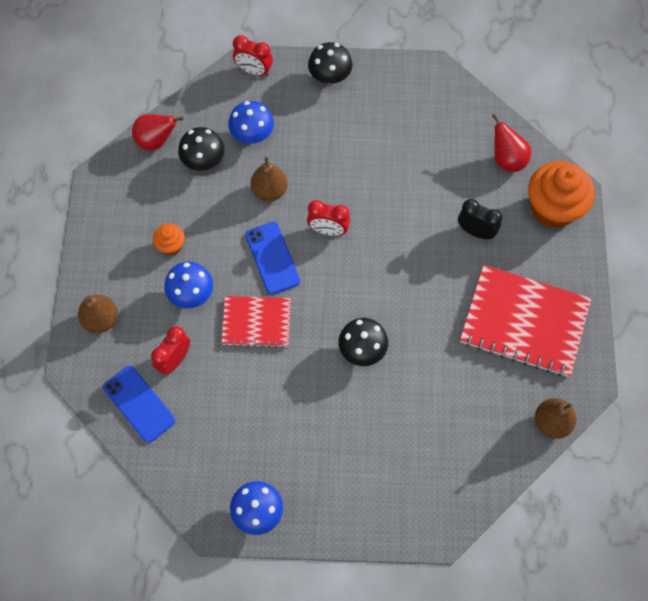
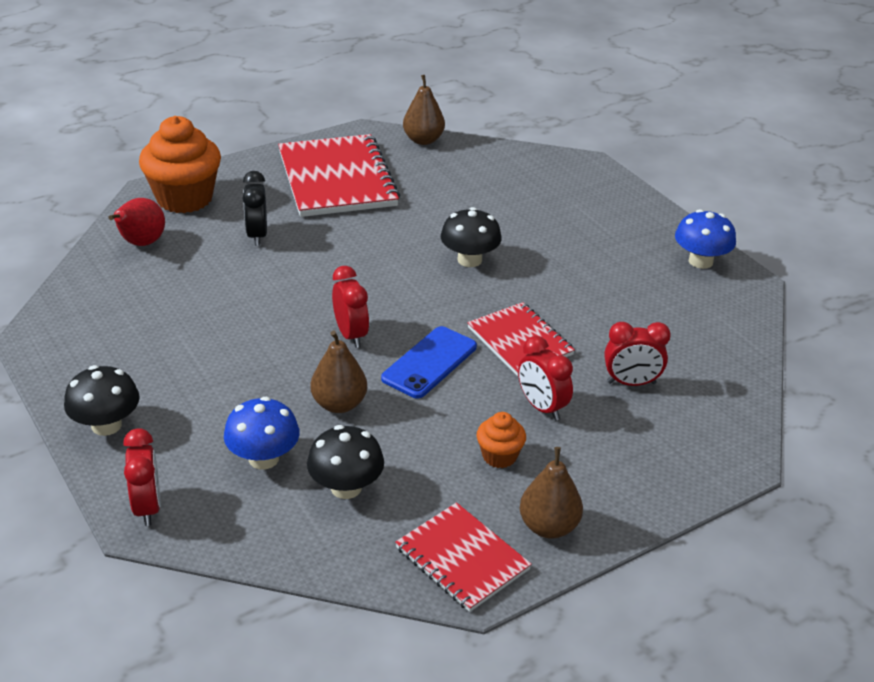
camera: 125 degrees left, 30 degrees down
(101, 319) = (658, 469): brown pear -> brown pear (549, 527)
(118, 184) = (462, 559): none -> red notebook
(139, 404) = (709, 386): blue phone -> none
(156, 141) = (355, 555): red pear -> none
(191, 294) = (542, 407): blue mushroom -> red clock

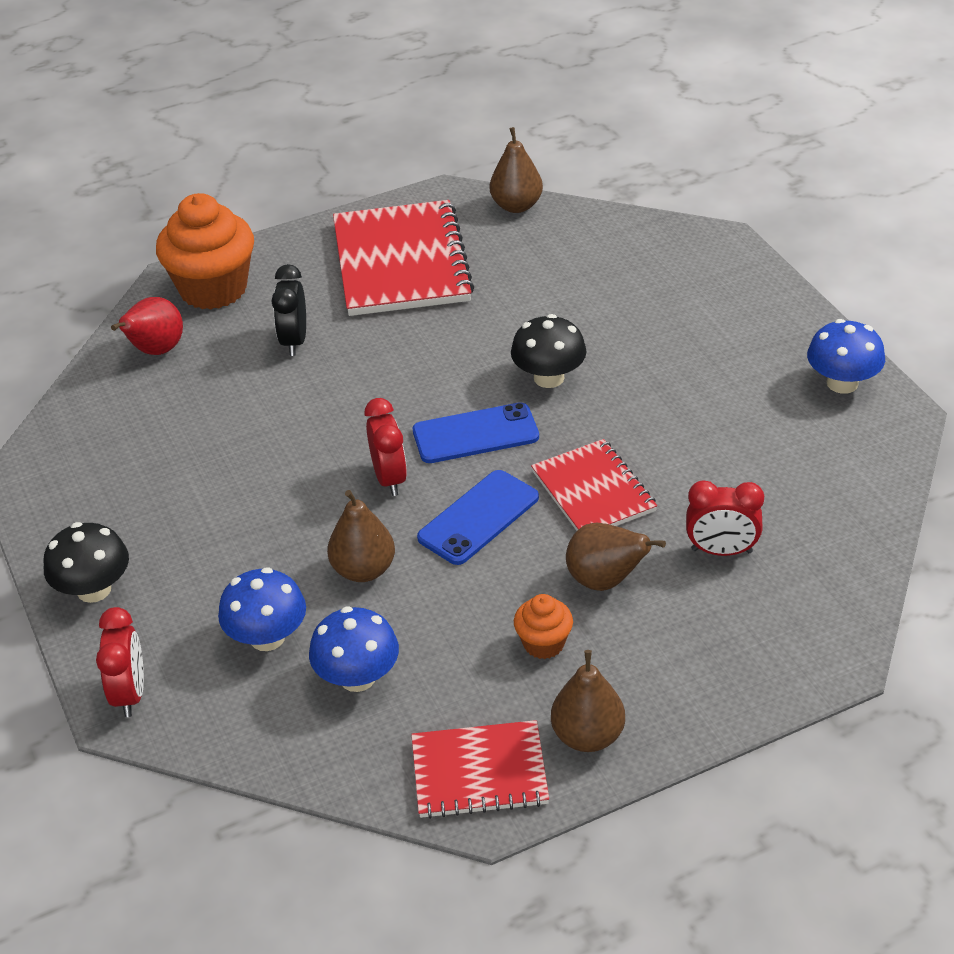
camera: 10 degrees right, 5 degrees up
(346, 487) = (357, 677): black mushroom -> blue mushroom
(417, 301) = (475, 434): none -> blue phone
(462, 559) = (479, 772): red notebook -> red notebook turned 60 degrees counterclockwise
(542, 407) = (605, 581): red clock -> brown pear

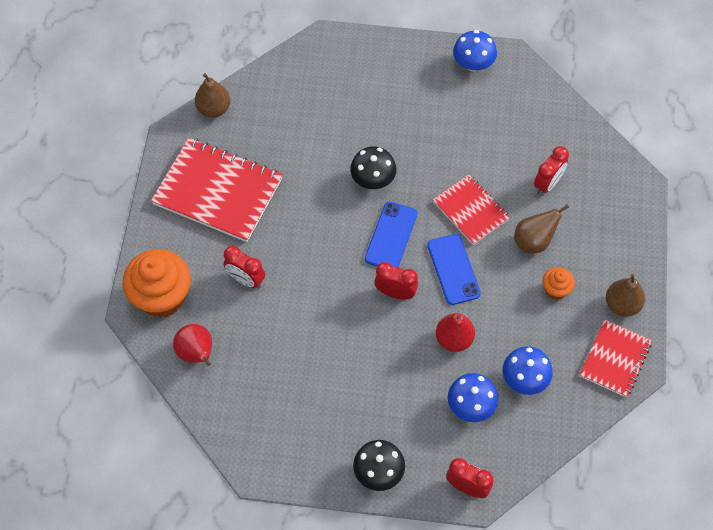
camera: 60 degrees left, 20 degrees up
(294, 341) = (246, 280): black clock -> red clock
(363, 570) = (454, 339): brown pear -> red pear
(593, 491) = (471, 210): red notebook -> red notebook turned 45 degrees clockwise

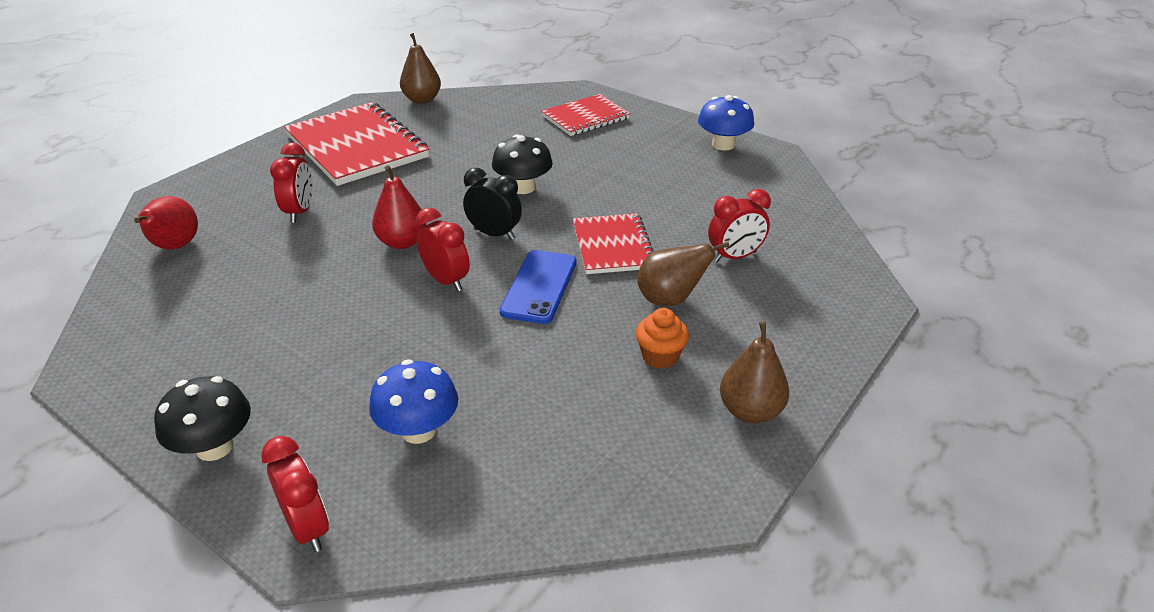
camera: 30 degrees right, 25 degrees down
(162, 297) = (205, 195): orange cupcake -> none
(246, 280) = (300, 212): red clock -> red clock turned 150 degrees counterclockwise
(391, 236) = (494, 234): blue phone -> black clock
(454, 339) = (471, 350): red pear -> red pear (402, 242)
(524, 379) = (525, 434): blue mushroom -> none
(615, 359) = (688, 472): red notebook -> red notebook (585, 117)

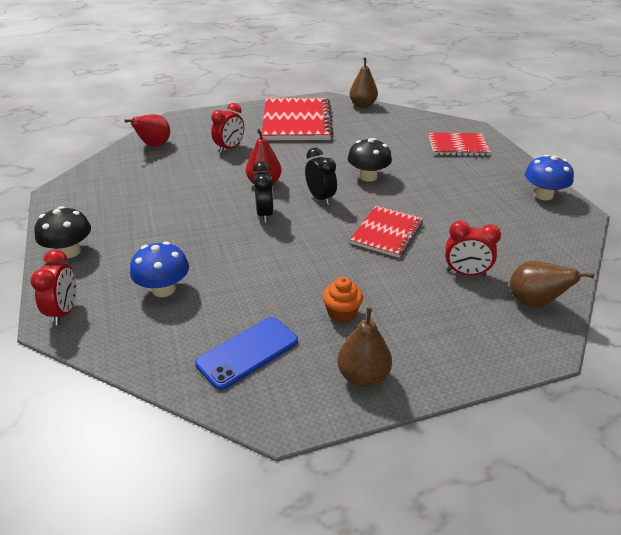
camera: 35 degrees right, 0 degrees up
(446, 280) = (265, 214): red clock -> black clock
(539, 287) = (313, 239): blue phone -> blue phone (247, 352)
(670, 299) = (388, 281): brown pear -> brown pear (534, 302)

